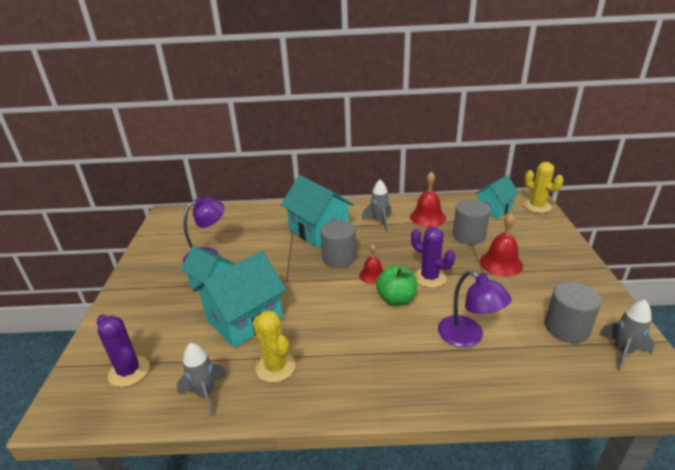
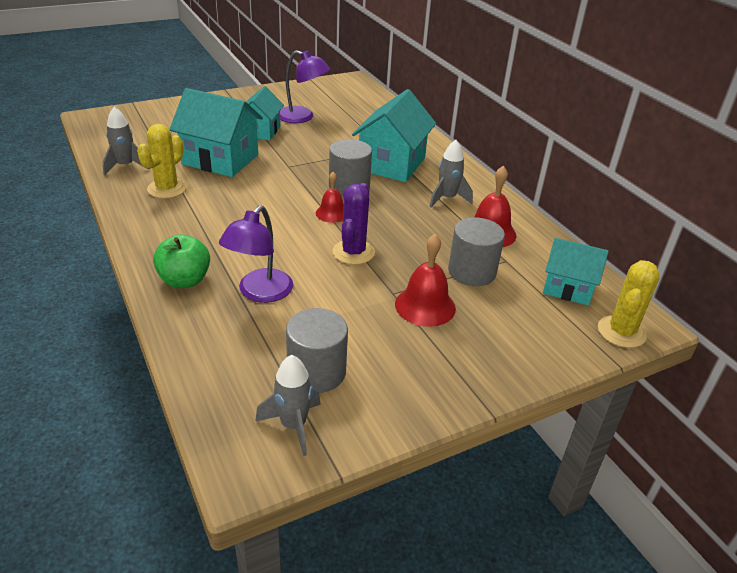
camera: 60 degrees right, 5 degrees up
(129, 371) = (137, 129): purple cactus -> none
(396, 299) = (298, 235): green apple -> green apple (185, 280)

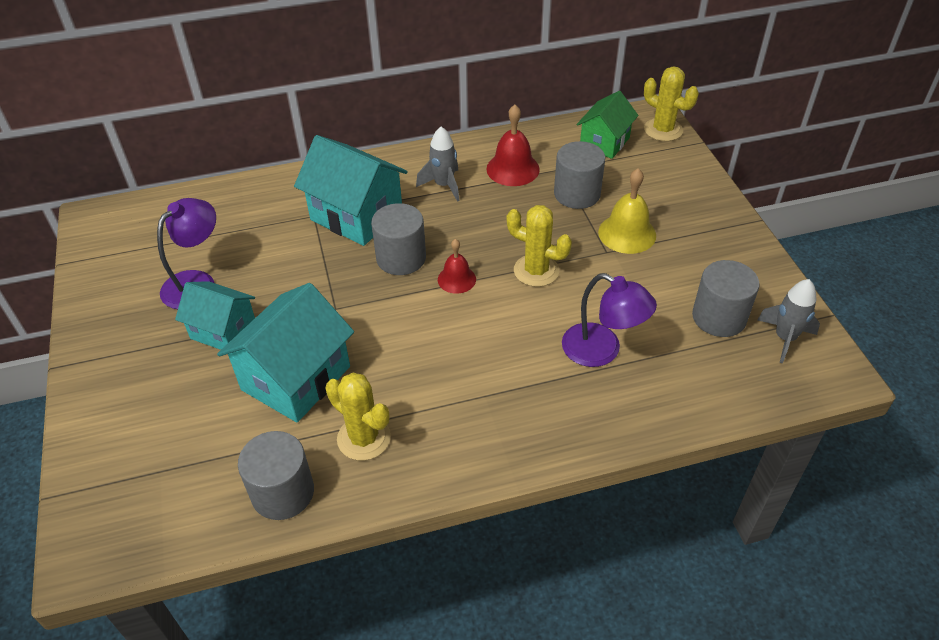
camera: 75 degrees left, 10 degrees up
(125, 166) = (283, 492): grey rocket -> grey cylinder
(185, 280) = (575, 415): green apple -> none
(353, 252) = (536, 271): purple cactus -> yellow cactus
(425, 306) = (627, 233): red bell -> yellow bell
(568, 288) = (604, 142): turquoise house -> green house

